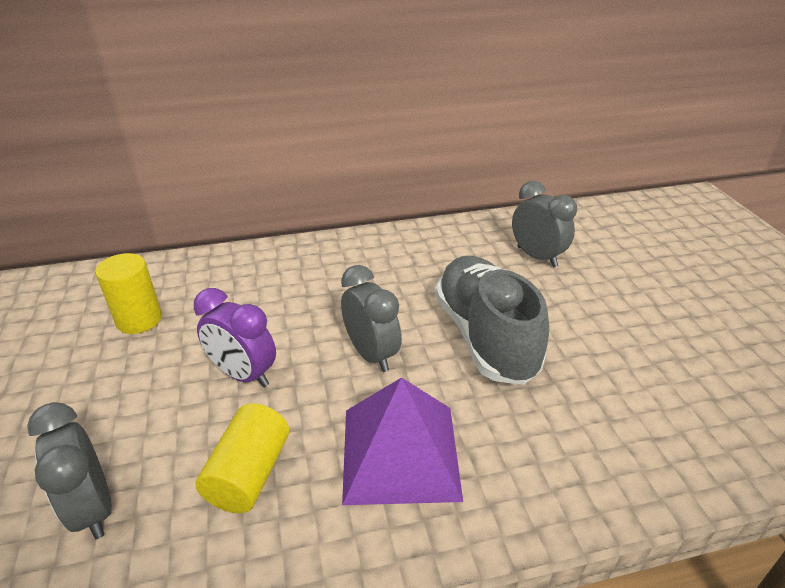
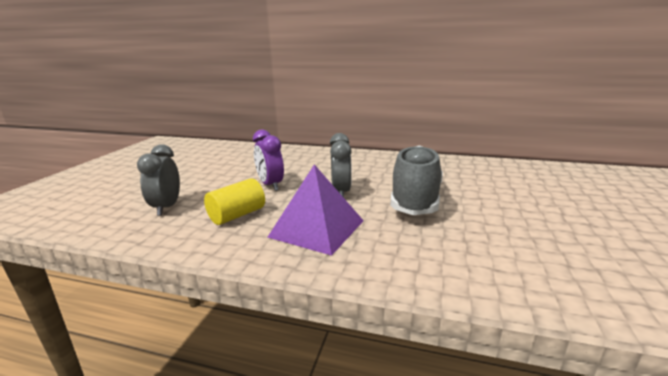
camera: 30 degrees right, 15 degrees down
(139, 320) = (246, 160): yellow cylinder -> none
(537, 256) = (487, 177): grey clock -> none

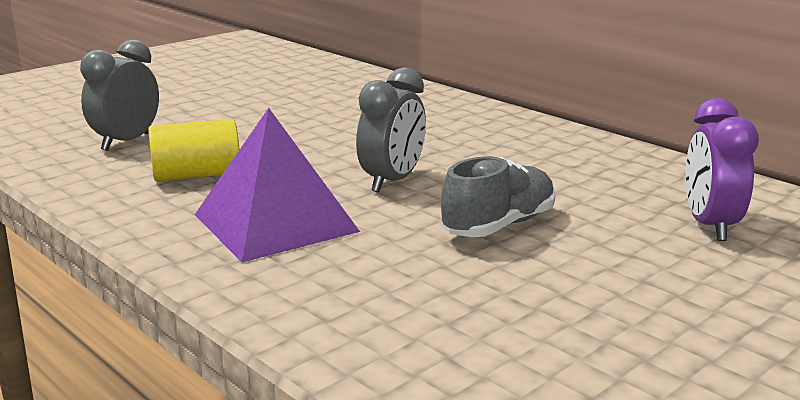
camera: 30 degrees right, 0 degrees up
(270, 185) = (301, 144): purple clock -> purple clock (710, 226)
(415, 200) = (498, 226): grey shoe -> grey shoe, size x0.63

